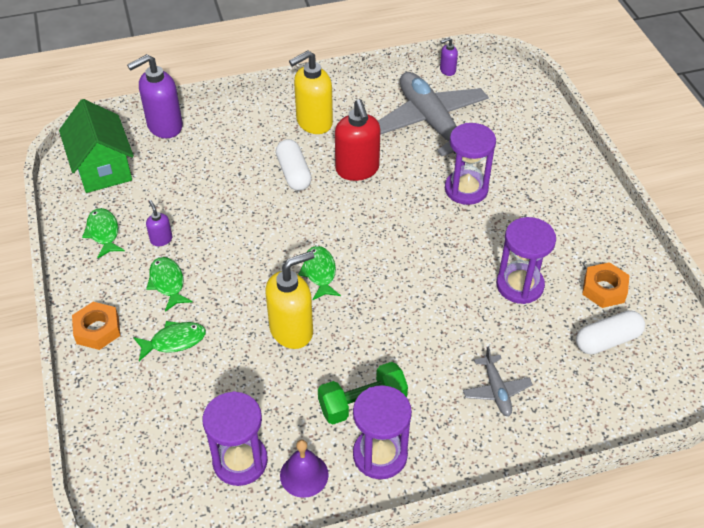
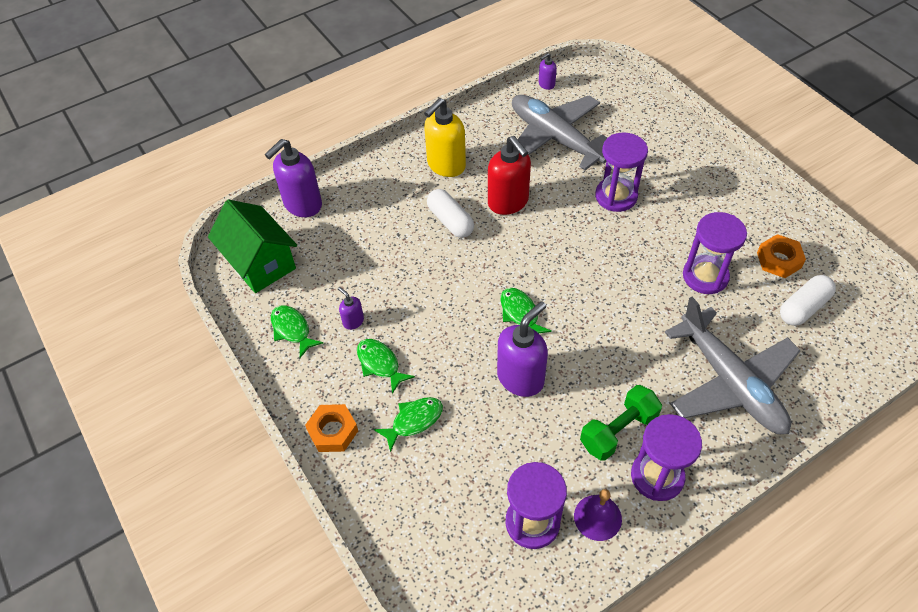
camera: 15 degrees left, 5 degrees up
(292, 330) = (521, 378): yellow soap dispenser -> purple soap dispenser
(496, 390) = (731, 383): grey plane -> grey plane, size x2.23

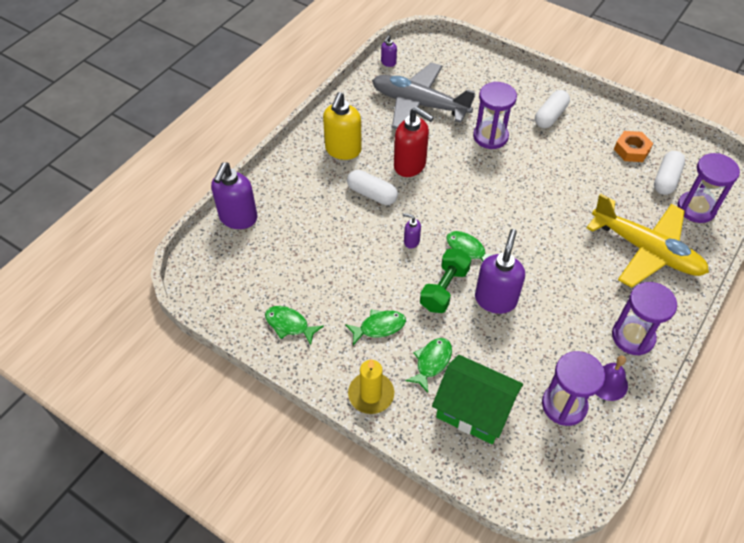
camera: 25 degrees left, 0 degrees up
(260, 263) = (229, 278): green house -> green house (473, 410)
(333, 431) = (371, 394): orange nut -> yellow candle
(353, 321) = (337, 300): purple soap dispenser -> purple soap dispenser (411, 241)
(380, 364) = (379, 327): green fish -> green fish turned 135 degrees clockwise
(618, 430) = (588, 313): green dumbbell -> green dumbbell (444, 289)
(700, 193) = (550, 116): none -> white capsule
(705, 276) = (587, 178): purple hourglass -> purple hourglass (696, 208)
(731, 383) = (646, 250): grey plane -> yellow plane

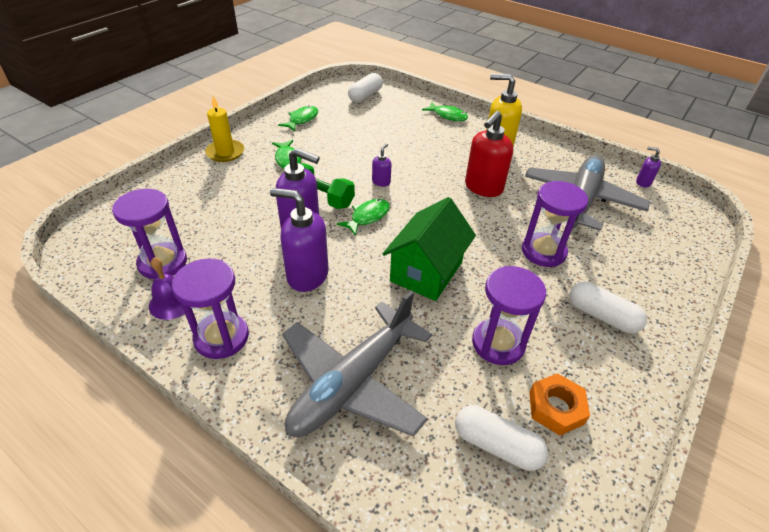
camera: 90 degrees right, 10 degrees down
(238, 218) = (410, 100): purple soap dispenser -> purple soap dispenser (307, 275)
(372, 194) = (441, 163): white capsule -> white capsule (365, 96)
(432, 362) = (243, 184): green fish -> green fish (448, 116)
(473, 410) = (185, 204): green house -> green house (426, 271)
(646, 250) = (352, 383): yellow plane -> grey plane
(696, 208) = (434, 477): purple hourglass -> purple hourglass (498, 343)

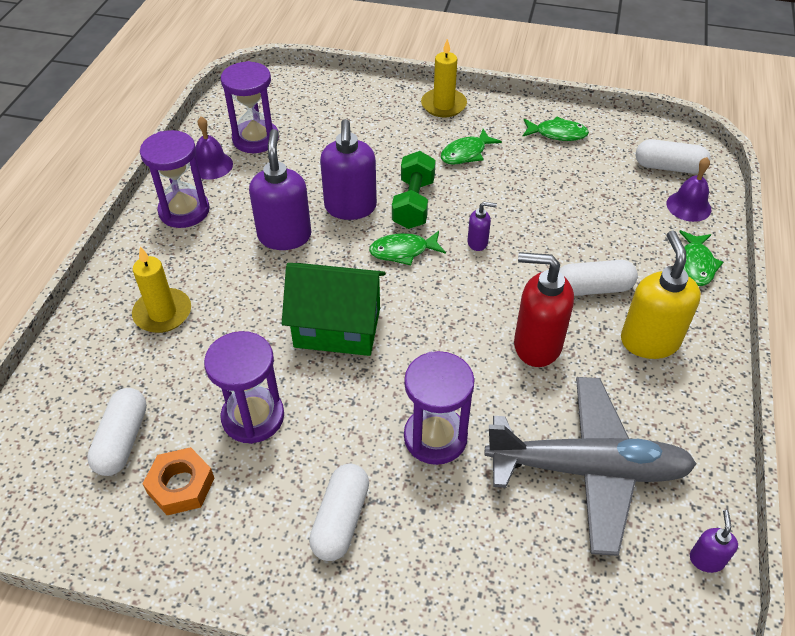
camera: 70 degrees right, 5 degrees up
(352, 383) = (163, 313): grey plane -> yellow candle
(367, 217) = (403, 251): green fish -> green fish turned 150 degrees clockwise
(401, 101) = (688, 206): none -> purple bell
(447, 153) = (593, 288): none -> white capsule

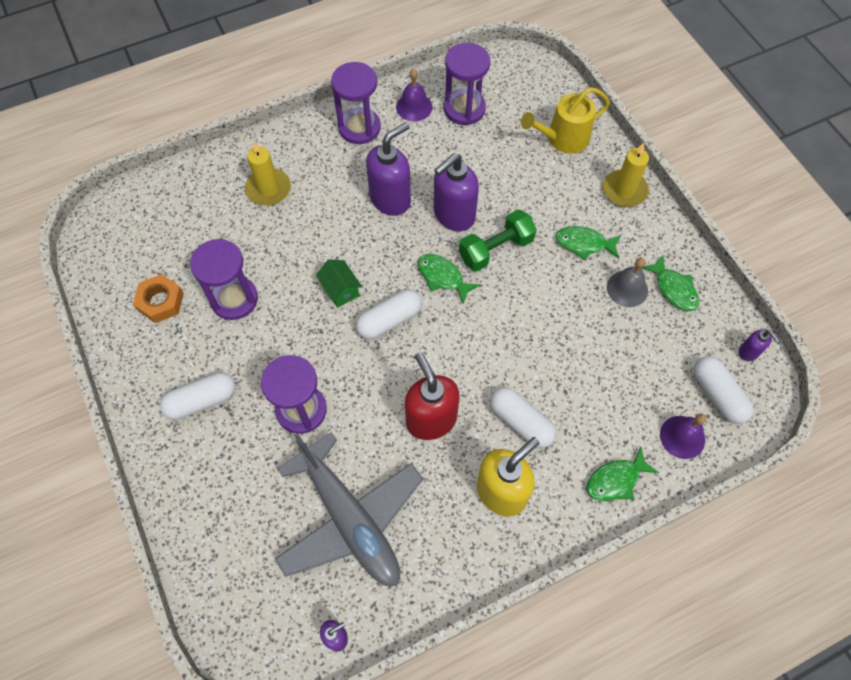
camera: 50 degrees right, 15 degrees up
(122, 440) = (166, 248): white capsule -> white capsule (389, 320)
(337, 327) = (340, 290): green house -> green house, size x0.50
(357, 106) = (563, 138): none -> yellow watering can
(478, 242) = (495, 317): purple soap dispenser -> purple soap dispenser (749, 352)
(531, 156) = (627, 288): none -> grey bell

